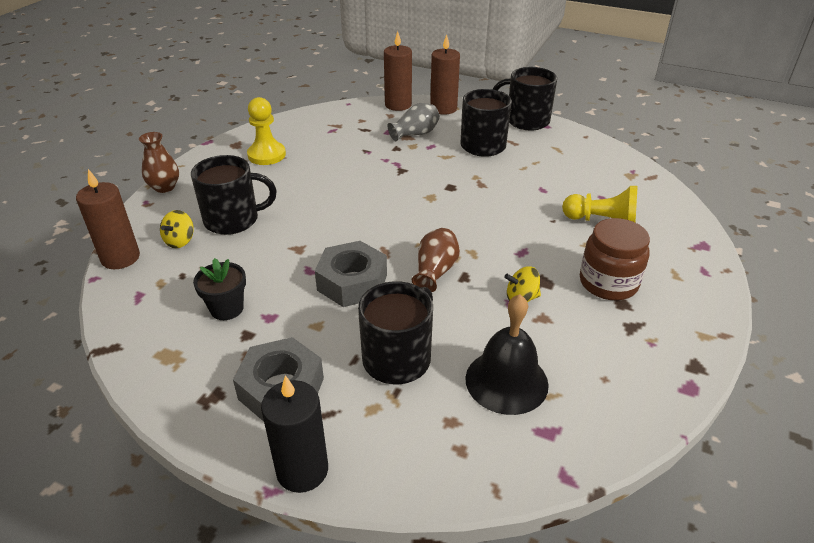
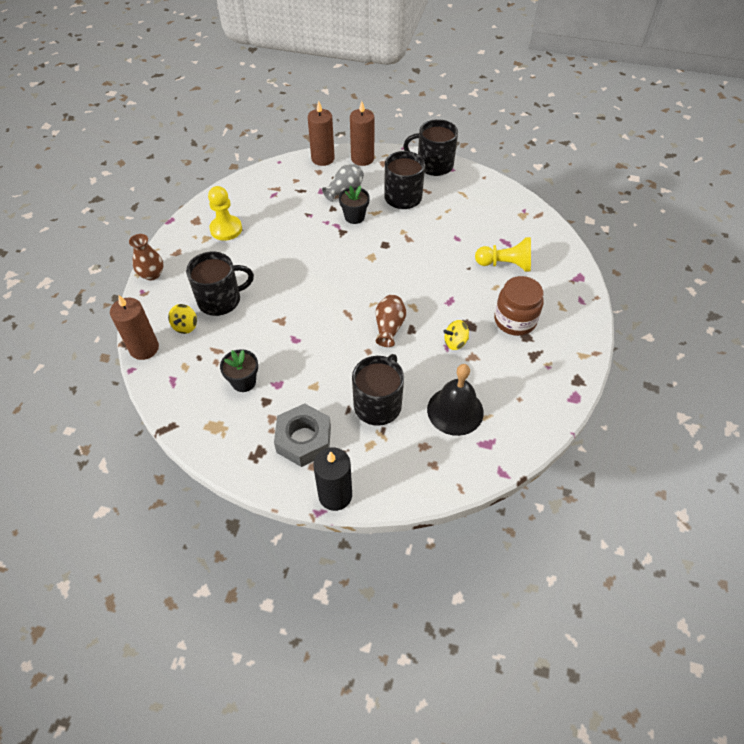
camera: 10 degrees left, 15 degrees up
(352, 282) = (330, 345): grey nut -> none
(420, 158) = (354, 217): none -> black flower pot

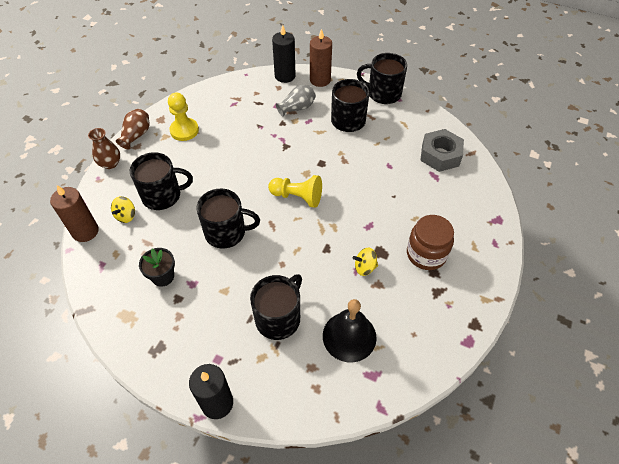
camera: 10 degrees right, 0 degrees up
(301, 328) = (226, 232): none -> black mug
(304, 439) = (202, 342): grey nut -> grey nut (440, 155)
(323, 158) = (285, 76): brown candle -> black candle
(354, 217) = (300, 133): black flower pot -> none
(389, 327) = (306, 243): brown vase -> brown vase (136, 135)
(505, 264) = (429, 197): yellow pawn -> yellow pawn (297, 197)

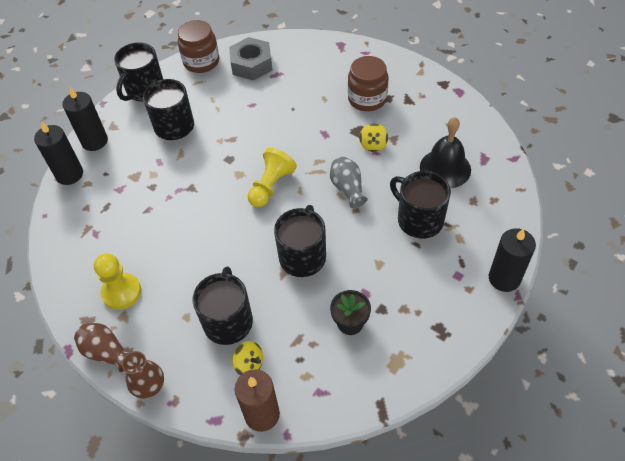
camera: 75 degrees left, 0 degrees up
(297, 108) = (133, 169): grey vase -> grey vase (347, 189)
(320, 80) = (94, 141): brown candle -> black candle
(430, 120) = (201, 62): none -> brown jar

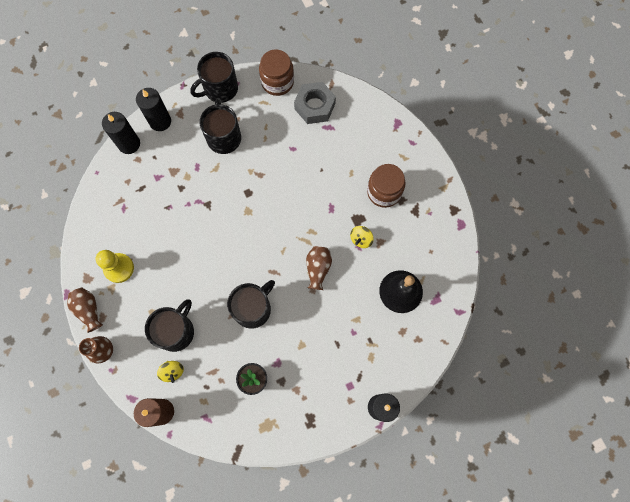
camera: 25 degrees right, 20 degrees up
(271, 186) = (264, 235): yellow pawn -> none
(347, 189) = (318, 269): grey vase -> brown vase
(419, 219) = (352, 325): black mug -> none

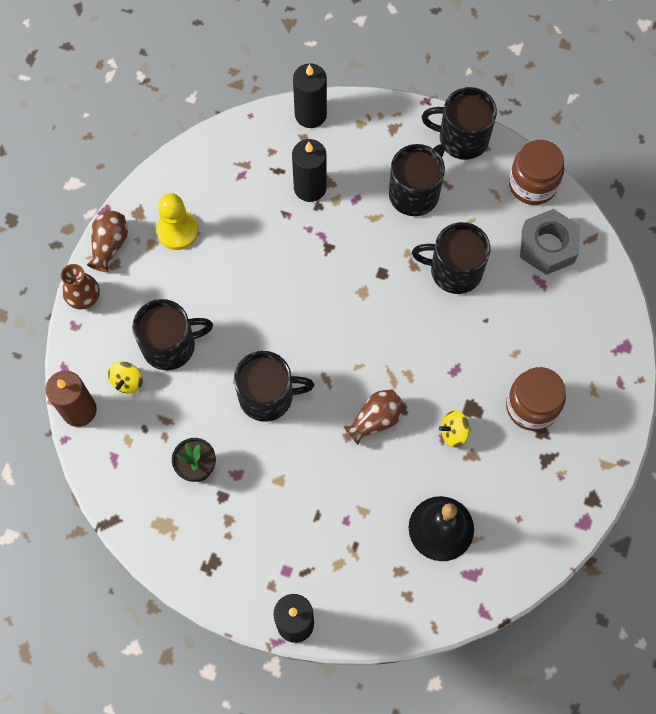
camera: 45 degrees right, 5 degrees down
(160, 121) = (365, 119): black candle -> black candle (310, 188)
(282, 159) = (454, 270): none -> black mug

